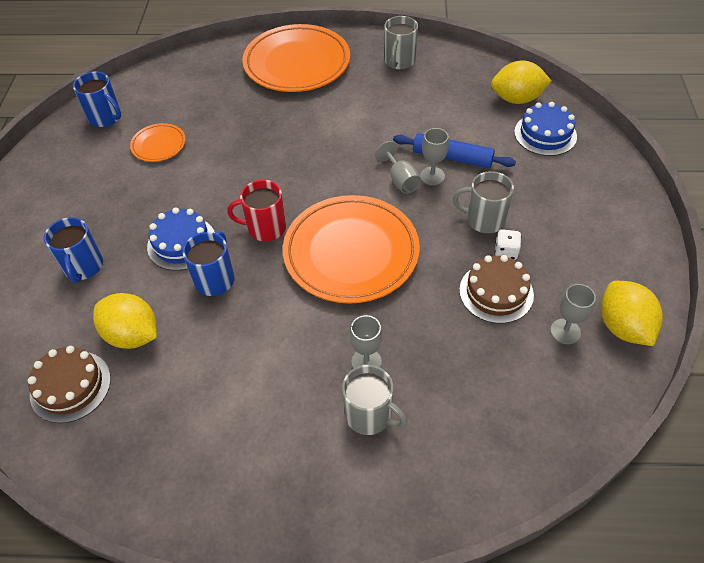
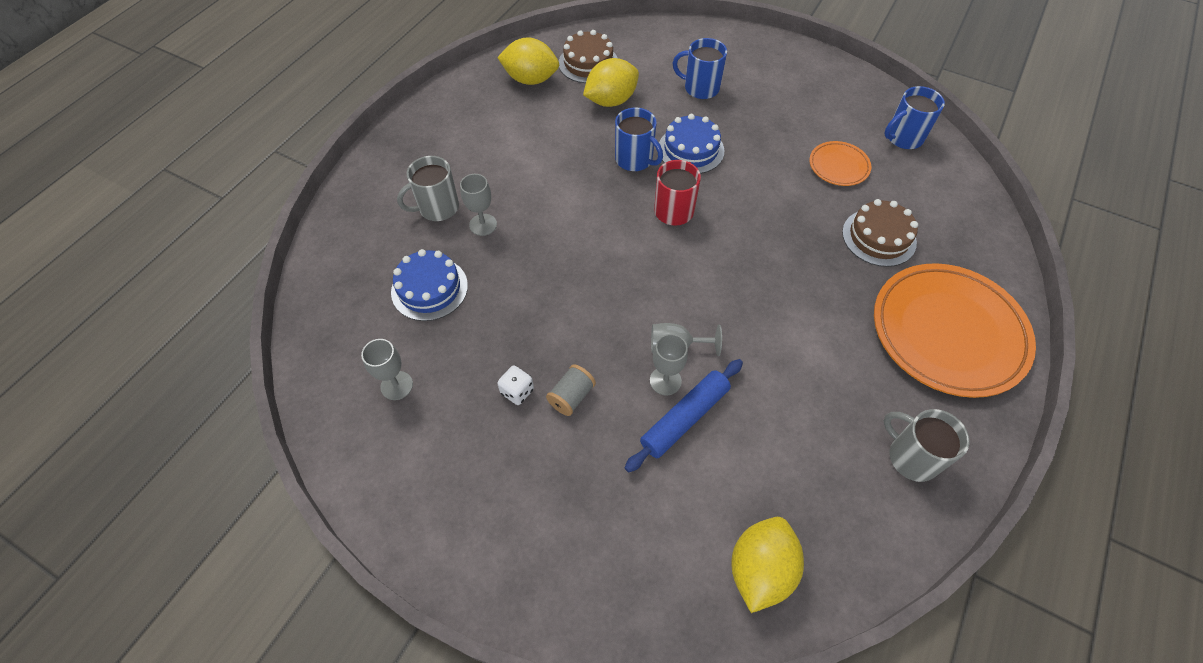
camera: 115 degrees right, 5 degrees up
(351, 253) = (603, 261): orange plate -> none
(484, 219) = (571, 396): grey mug -> grey spool
(496, 292) = (478, 353): brown cake -> brown cake (879, 237)
(545, 134) = (669, 559): blue cake -> blue cake (429, 288)
(623, 327) = (361, 440): yellow lemon -> yellow lemon (531, 79)

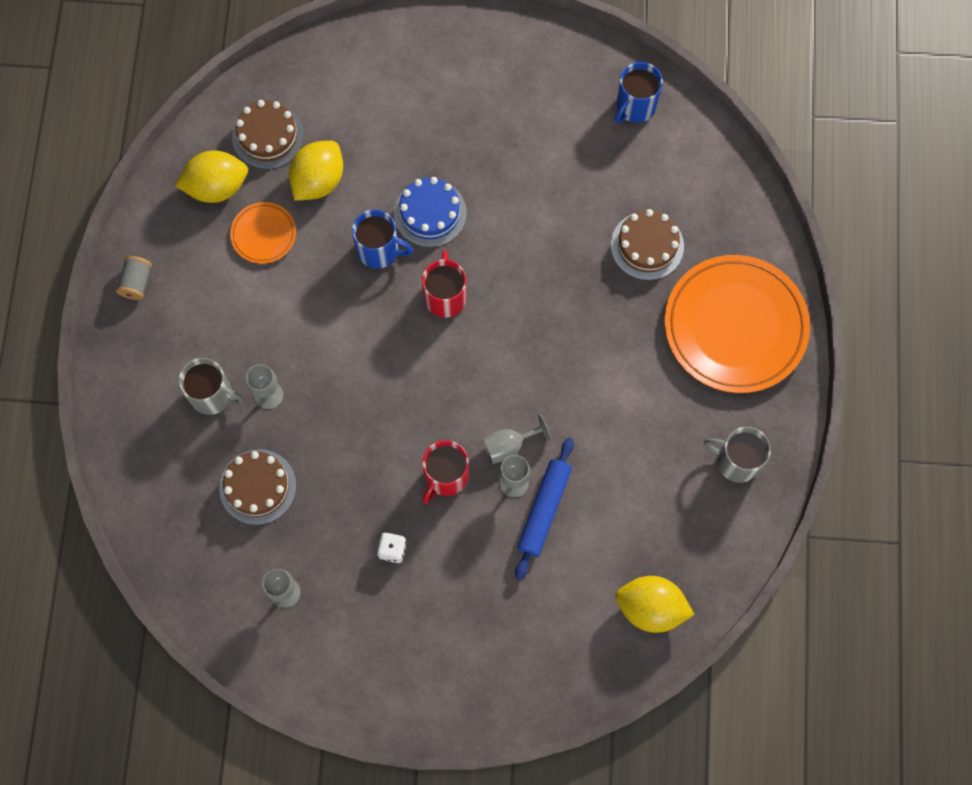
camera: 25 degrees left, 15 degrees up
(429, 288) = (257, 487): blue cake -> brown cake
(437, 208) = (212, 395): grey mug -> grey mug turned 105 degrees counterclockwise
(571, 396) = (441, 533): grey spool -> grey spool (137, 282)
(602, 348) = (445, 476): none -> red mug
(700, 88) = (405, 122): blue mug -> none
(760, 569) = (650, 608): yellow lemon -> yellow lemon turned 75 degrees counterclockwise
(838, 166) = (583, 172): orange plate -> orange plate (263, 234)

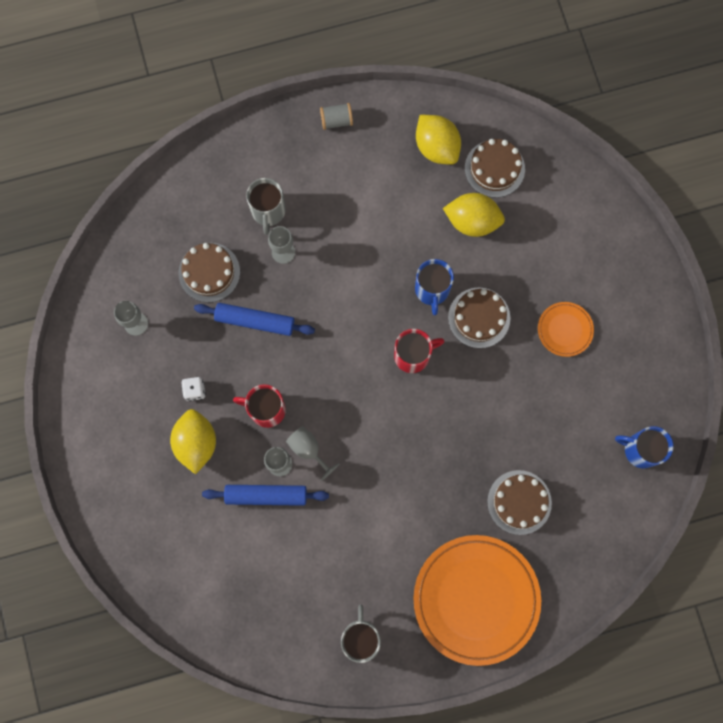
camera: 70 degrees right, 5 degrees up
(263, 234) = (411, 197): orange plate -> orange plate (565, 330)
(337, 454) = (255, 321): none -> blue rolling pin
(430, 213) = (479, 317): blue cake -> brown cake
(650, 608) = (216, 606): yellow lemon -> yellow lemon (196, 443)

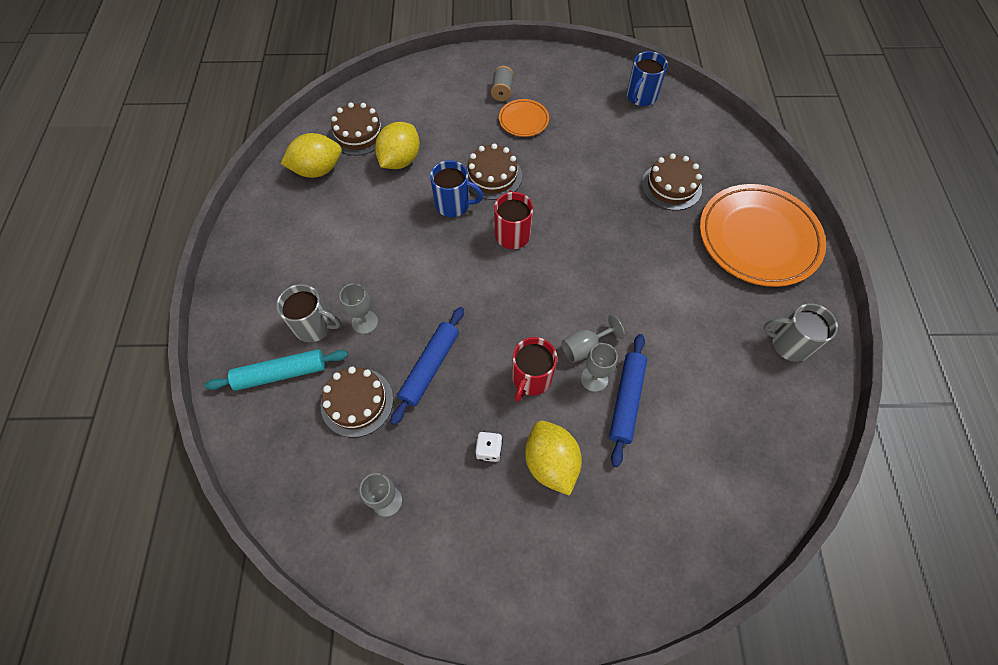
camera: 75 degrees left, 15 degrees down
(196, 443) = (551, 462): yellow lemon -> yellow lemon turned 60 degrees clockwise
(218, 202) = (281, 373): none -> turquoise rolling pin
(336, 120) = (249, 242): grey spool -> grey spool (502, 91)

